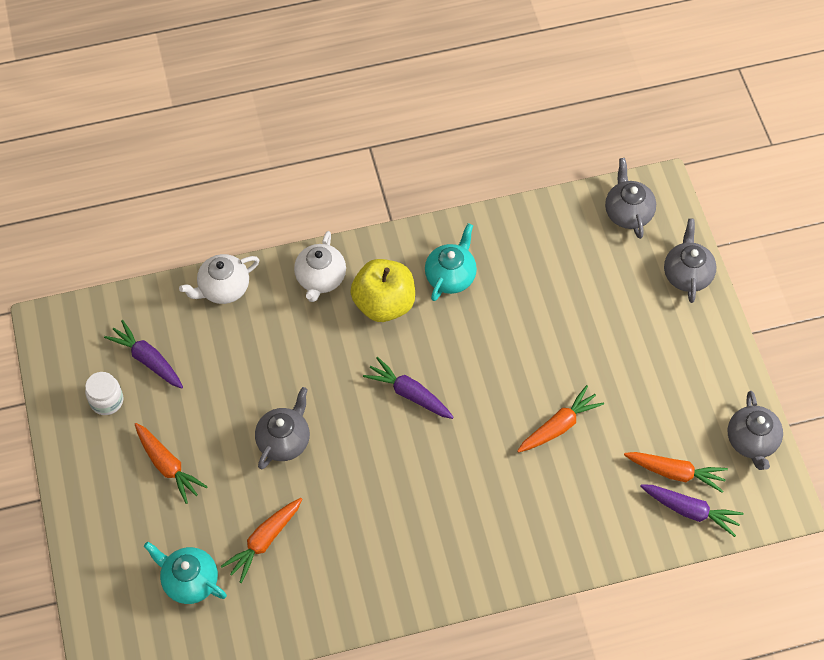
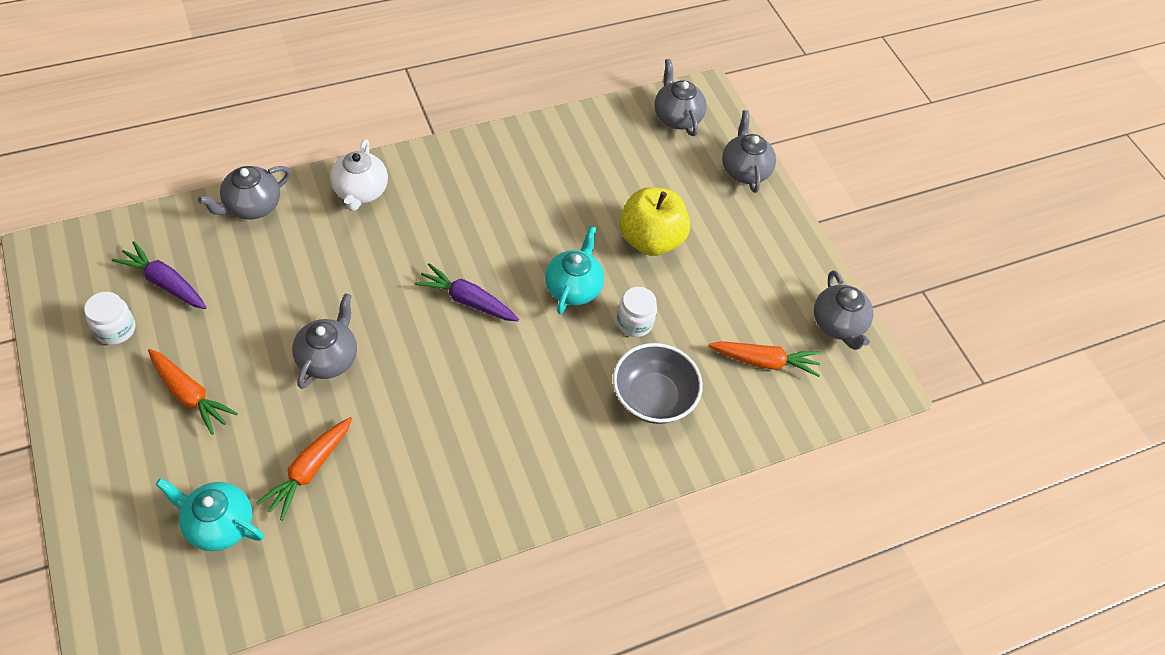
camera: 15 degrees left, 5 degrees down
(223, 288) = (252, 206): white teapot -> grey teapot
(384, 303) = (432, 212): yellow apple -> yellow apple (650, 240)
(451, 276) = (501, 183): turquoise teapot -> turquoise teapot (573, 288)
(559, 426) = (634, 322): orange carrot -> white jar
(567, 499) = (653, 397): none -> grey bowl
(690, 511) = (787, 399): purple carrot -> none

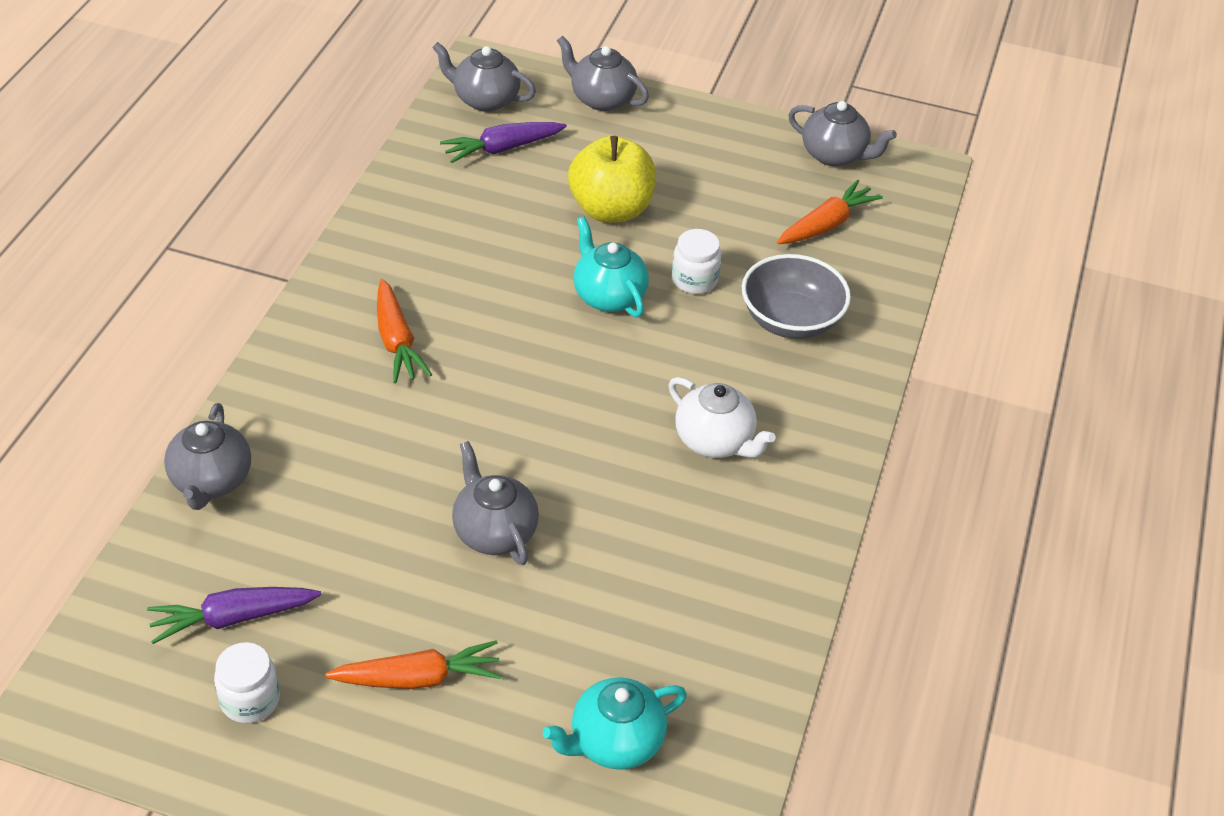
camera: 45 degrees left, 10 degrees down
(309, 471) = (621, 627): orange carrot -> orange carrot (397, 341)
(360, 192) = (300, 380): white teapot -> white teapot (715, 441)
(467, 300) = (538, 381): purple carrot -> purple carrot (502, 149)

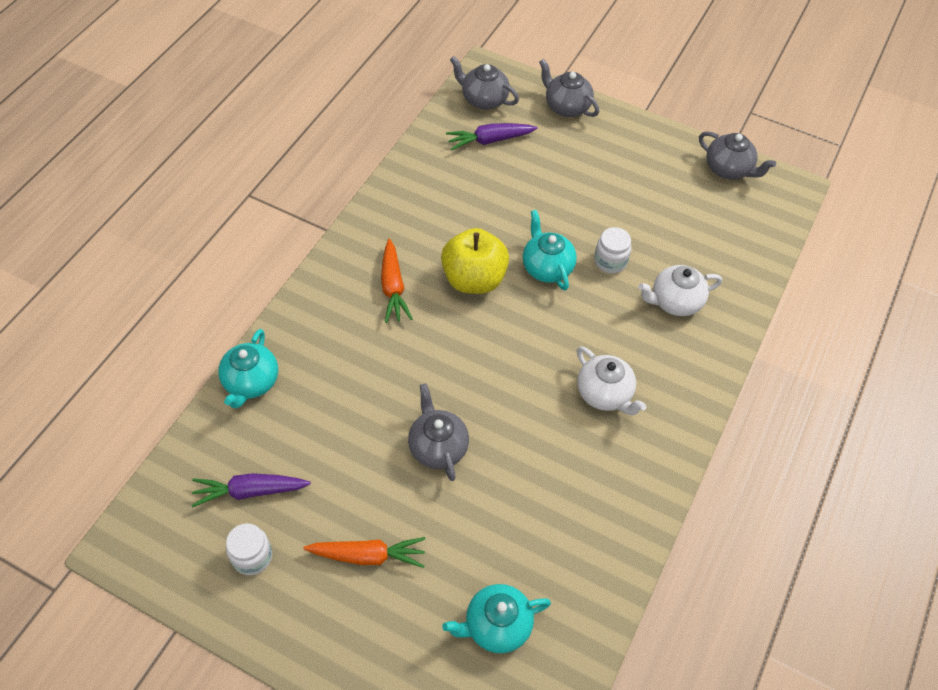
camera: 10 degrees right, 10 degrees up
(211, 481) = (251, 382): grey teapot -> turquoise teapot
(611, 209) = (559, 197): yellow apple -> yellow apple (474, 279)
(791, 320) = (675, 302): grey bowl -> white teapot
(827, 224) = (713, 226): orange carrot -> none

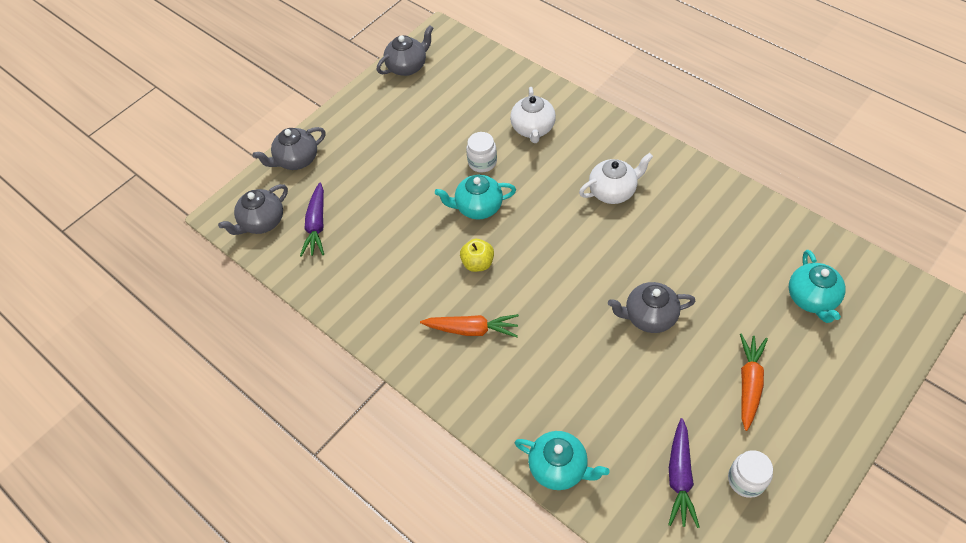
camera: 70 degrees left, 0 degrees up
(474, 279) = (478, 263): yellow apple -> yellow apple, size x0.55

